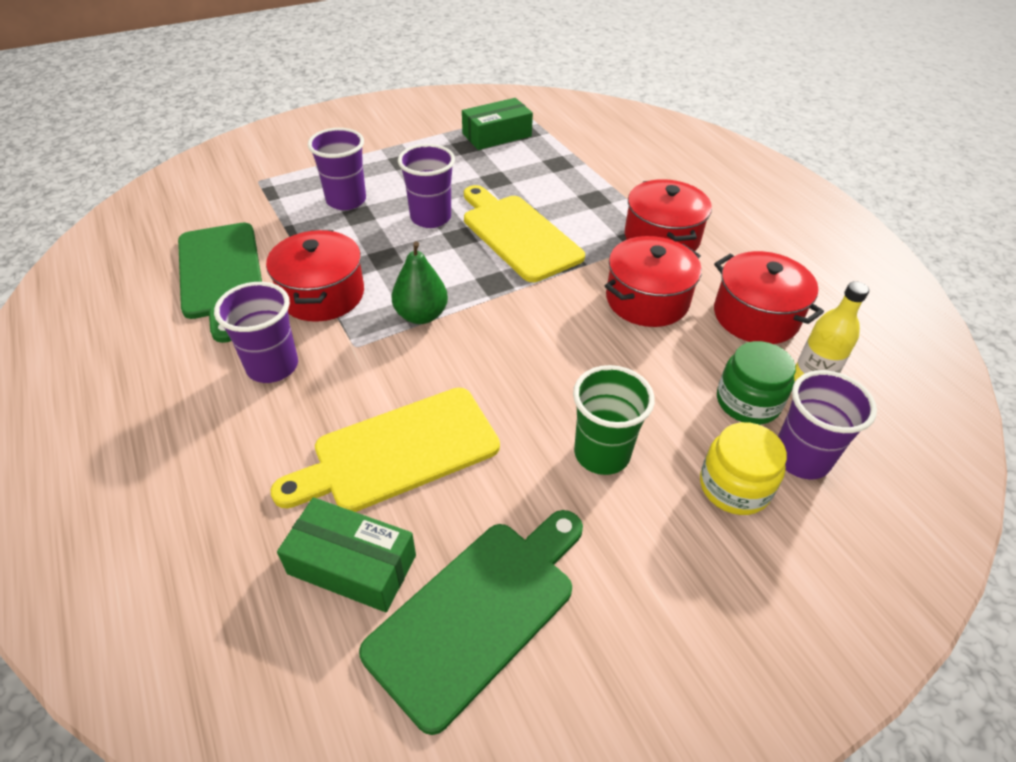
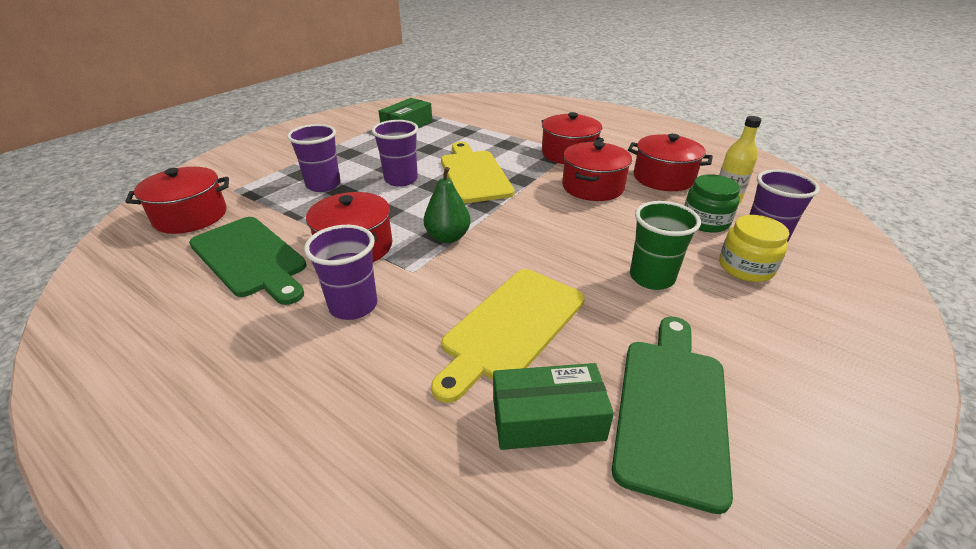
camera: 25 degrees left, 10 degrees down
(201, 203) = (191, 216): none -> red pot
(518, 234) = (474, 174): yellow cutting board -> yellow cutting board turned 45 degrees clockwise

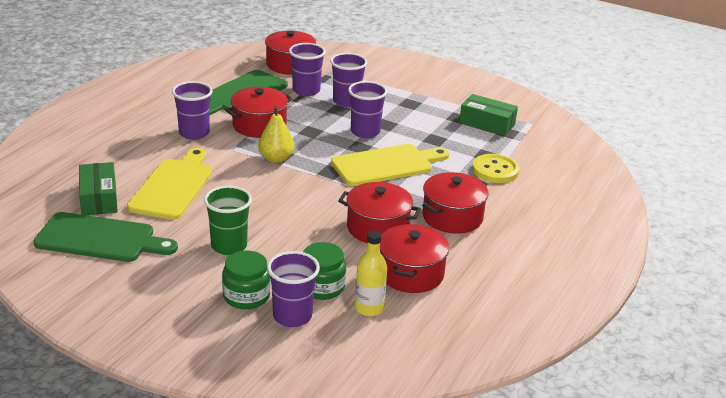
camera: 80 degrees right, 5 degrees down
(277, 208) = (306, 91): none -> purple cup
(448, 237) = (276, 159): green pear -> yellow pear
(491, 131) = (495, 170): none -> yellow button
(511, 327) = (173, 186): yellow cutting board -> yellow cutting board turned 75 degrees clockwise
(746, 267) = (246, 296): yellow jar -> green jar

